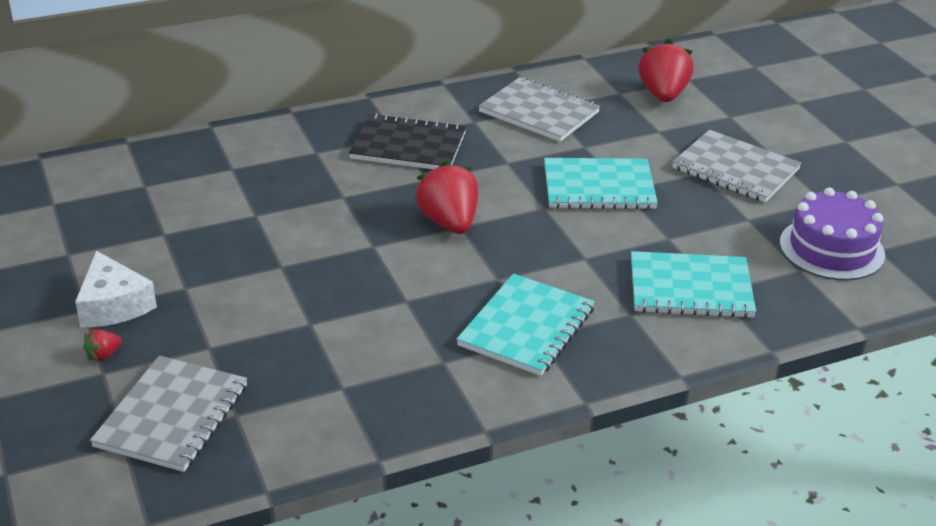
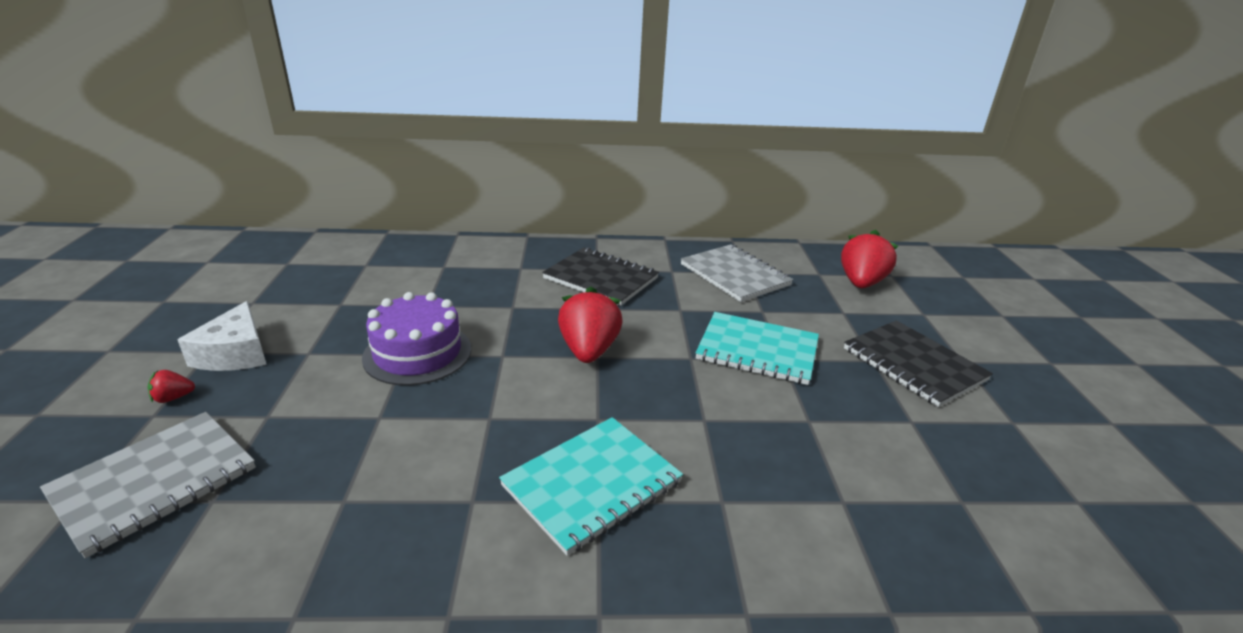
camera: 20 degrees right, 5 degrees down
(690, 288) = (811, 487): turquoise notebook -> none
(735, 169) = (913, 364): grey notebook -> black notebook
(831, 249) = (1012, 483): purple cake -> purple cake (417, 353)

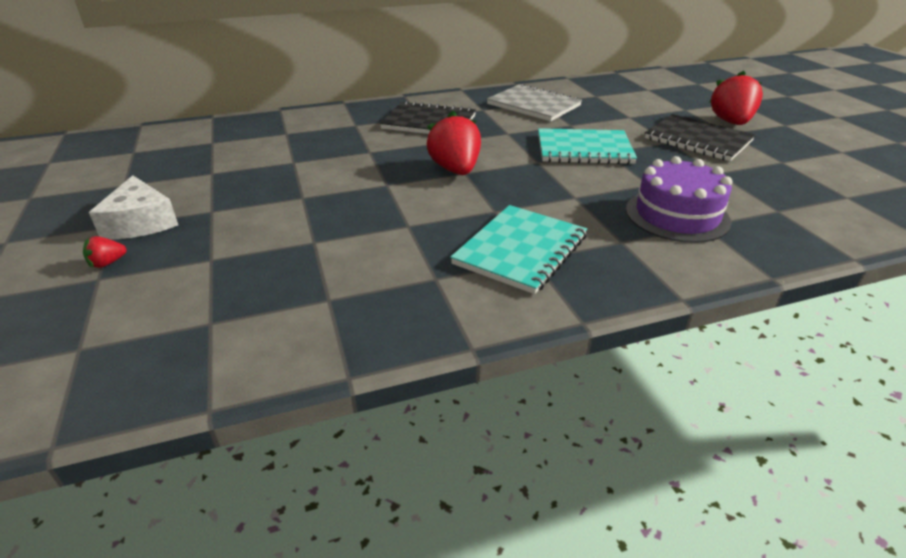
camera: 15 degrees left, 5 degrees up
(154, 482) = (143, 322): grey notebook -> none
(417, 353) = (312, 195): purple cake -> purple cake (677, 215)
(861, 283) = (630, 97): red strawberry -> red strawberry (731, 122)

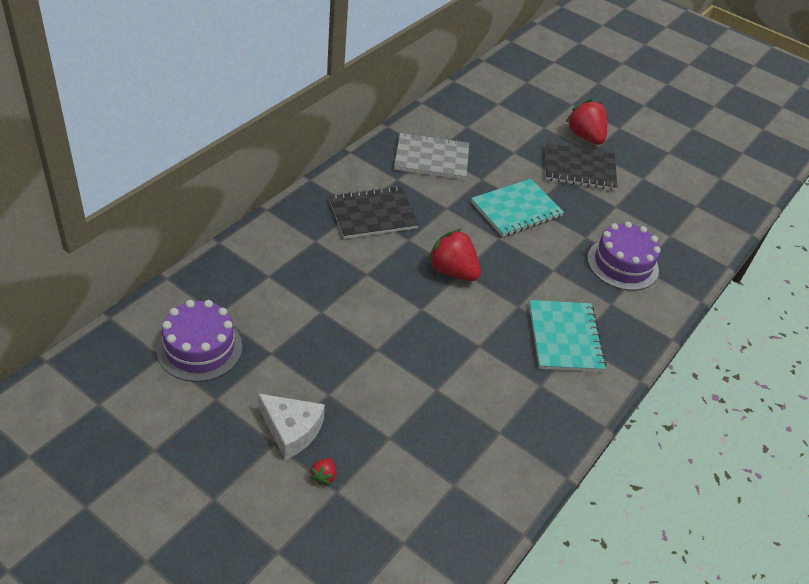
camera: 40 degrees left, 10 degrees up
(166, 155) = (199, 348): none -> purple cake

